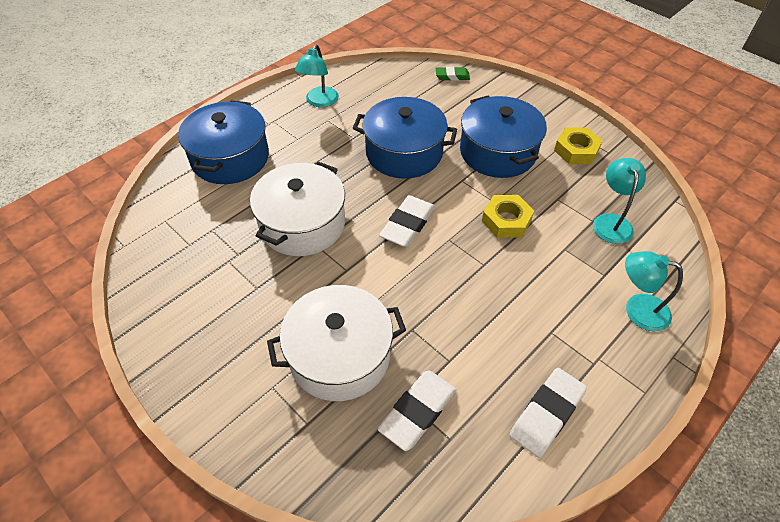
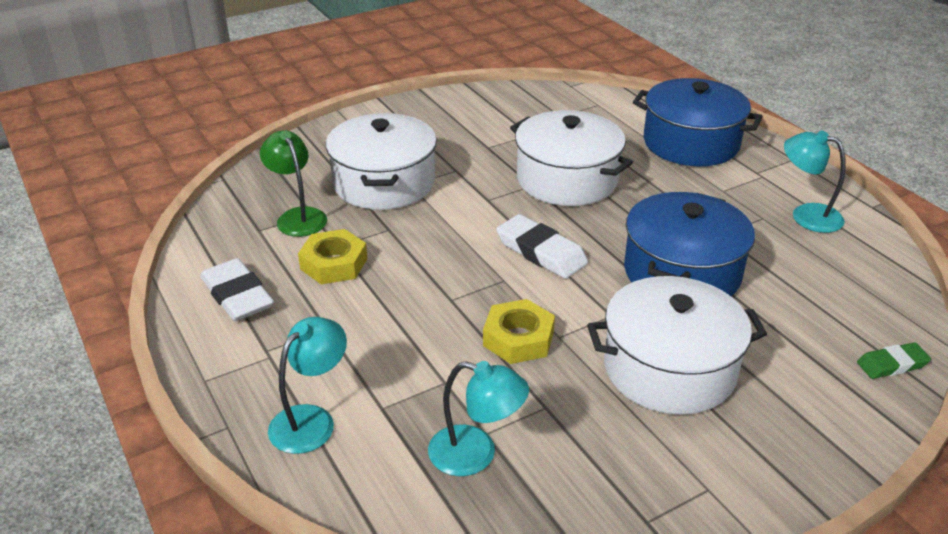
camera: 105 degrees right, 15 degrees down
(418, 412) = (298, 216): white eraser -> green lamp
(452, 76) = (892, 364): green eraser -> green eraser turned 60 degrees clockwise
(498, 152) = (669, 368): blue pot -> white pot
(576, 150) = (659, 472): yellow nut -> yellow nut (334, 264)

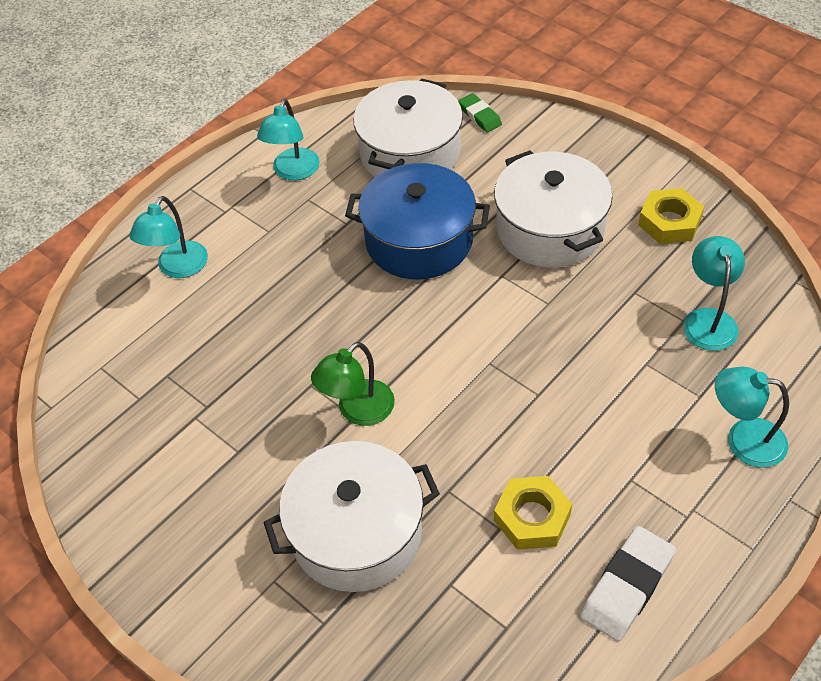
camera: 105 degrees left, 15 degrees up
(298, 216) = (463, 596): green lamp -> green lamp (358, 411)
(518, 338) = (565, 329): yellow nut -> yellow nut (669, 222)
(541, 252) = (432, 346): white eraser -> none
(567, 179) = (289, 357): white pot -> white pot (410, 153)
(691, 143) = (177, 268): blue pot -> turquoise lamp

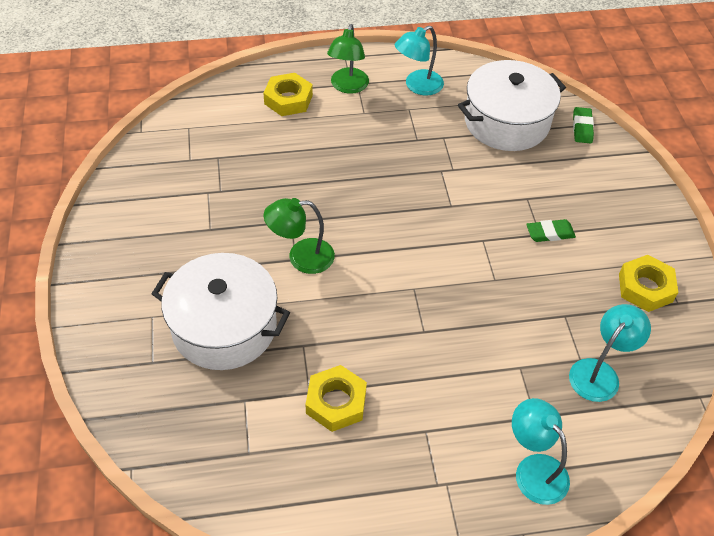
camera: 35 degrees right, 0 degrees up
(177, 268) = (288, 99): turquoise lamp -> yellow nut
(225, 216) = (348, 87): none -> green lamp
(419, 240) = (452, 181): blue pot -> none
(550, 229) = (550, 233): white pot -> green eraser
(627, 586) = (349, 493): white eraser -> none

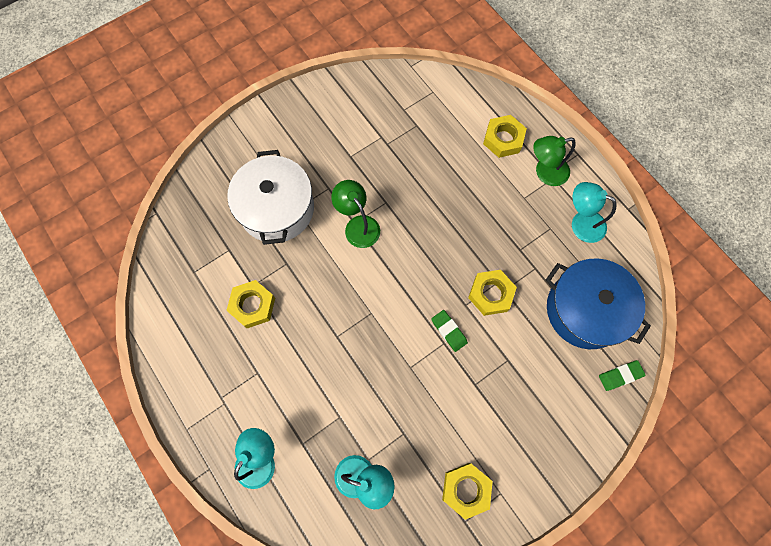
camera: 65 degrees right, 20 degrees up
(451, 181) = (490, 294): none -> yellow nut
(506, 122) = (585, 310): white pot -> blue pot
(550, 233) = (480, 392): green eraser -> green eraser (449, 331)

